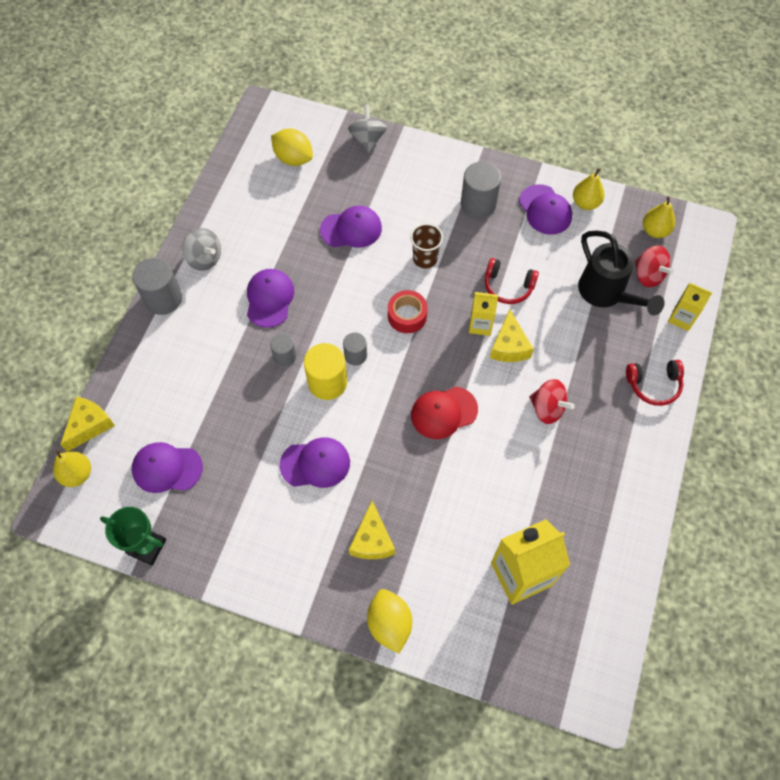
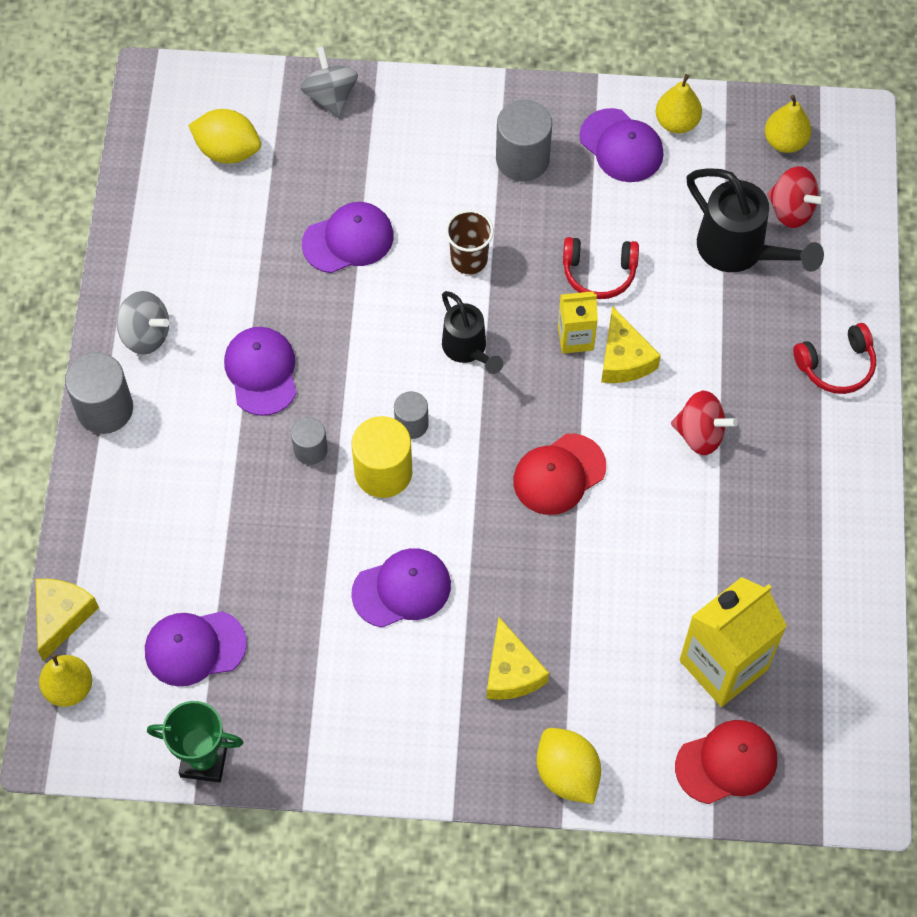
camera: 15 degrees left, 0 degrees up
(407, 316) = (468, 349): red tape -> black watering can
(504, 646) = (726, 762): none -> red cap
(681, 318) = (852, 261): yellow carton -> none

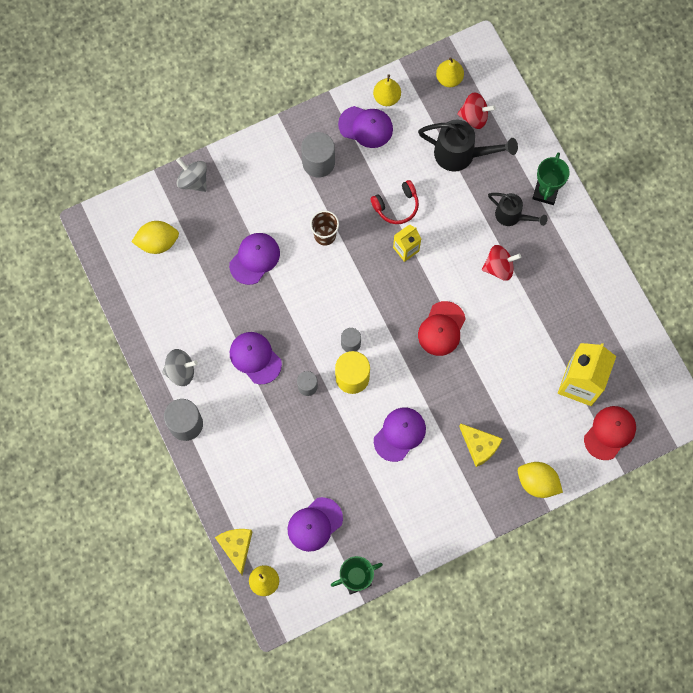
camera: 30 degrees left, 10 degrees up
(468, 349) = (354, 286): black watering can -> black watering can (512, 216)
(624, 358) = (437, 247): yellow cheese -> none
(836, 365) = (545, 192): red headphones -> green trophy

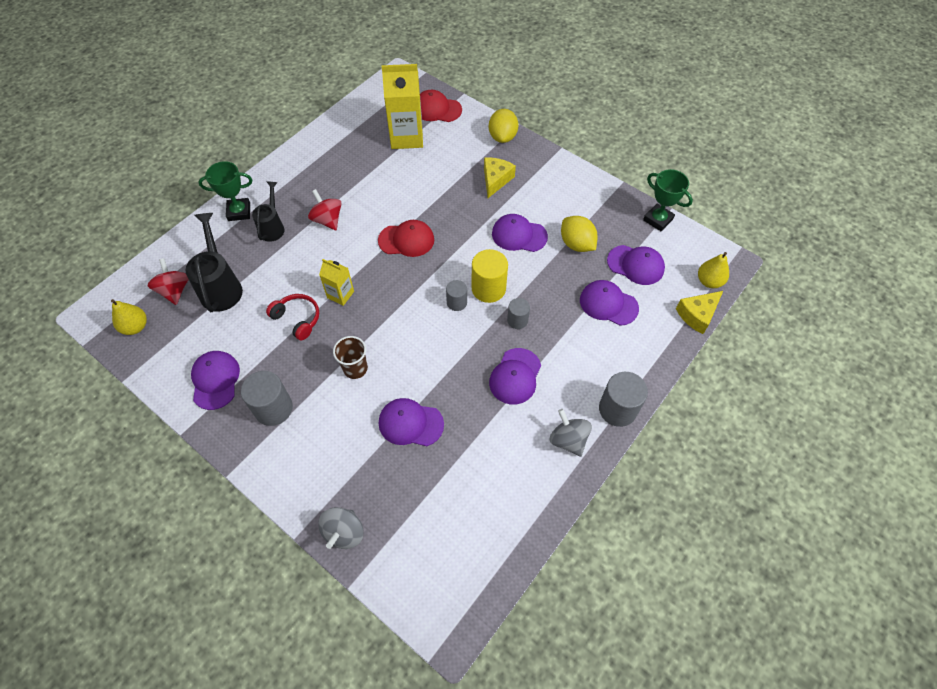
camera: 115 degrees left, 15 degrees down
(157, 242) = (438, 536): yellow lemon -> yellow lemon (576, 244)
(285, 474) = (608, 304): none -> purple cap
(386, 97) = (173, 374): yellow pear -> none

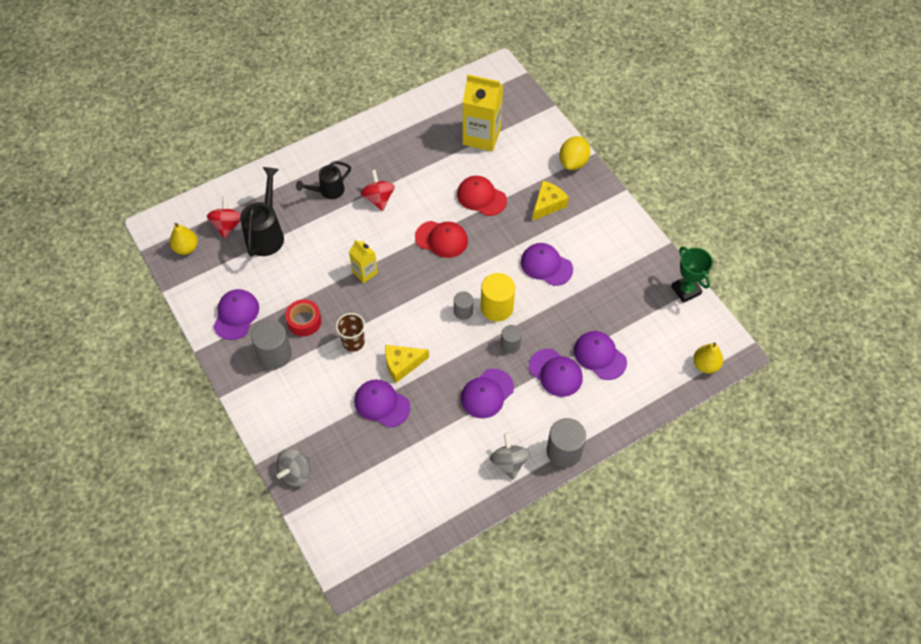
camera: 20 degrees right, 0 degrees up
(239, 212) = (304, 167): green trophy -> none
(272, 227) = (328, 191): black watering can -> black watering can turned 150 degrees counterclockwise
(294, 363) = (304, 321): none -> red tape
(297, 319) = (320, 283): red headphones -> none
(437, 109) = (522, 115): red cap -> red cap (481, 197)
(576, 244) = (596, 290): yellow lemon -> none
(635, 265) = (643, 327): purple cap -> purple cap (555, 373)
(697, 315) = (678, 392): yellow cheese -> yellow cheese (402, 364)

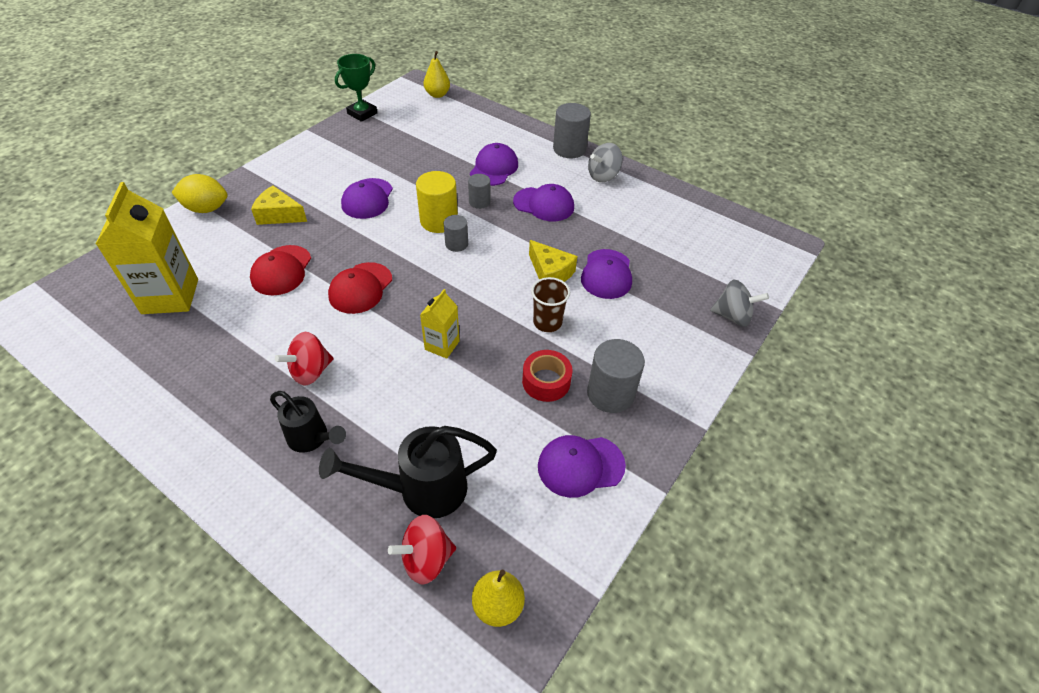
camera: 115 degrees left, 10 degrees down
(441, 239) = (360, 288): red cap -> red cap turned 150 degrees counterclockwise
(599, 356) = (460, 147): purple cap -> none

